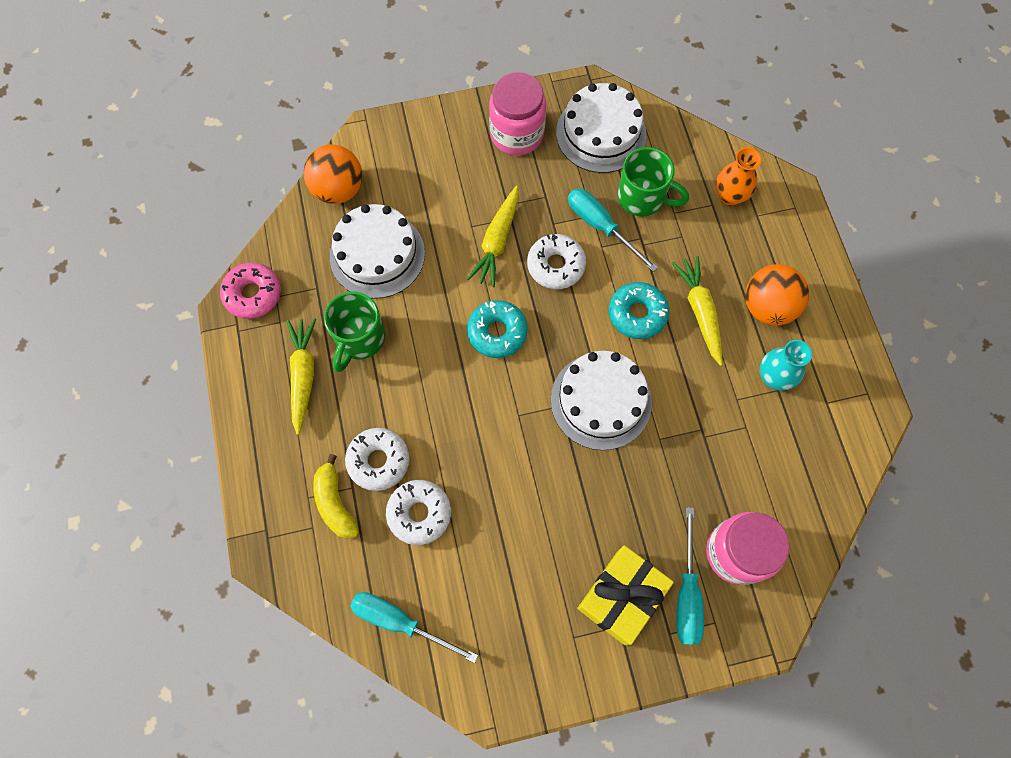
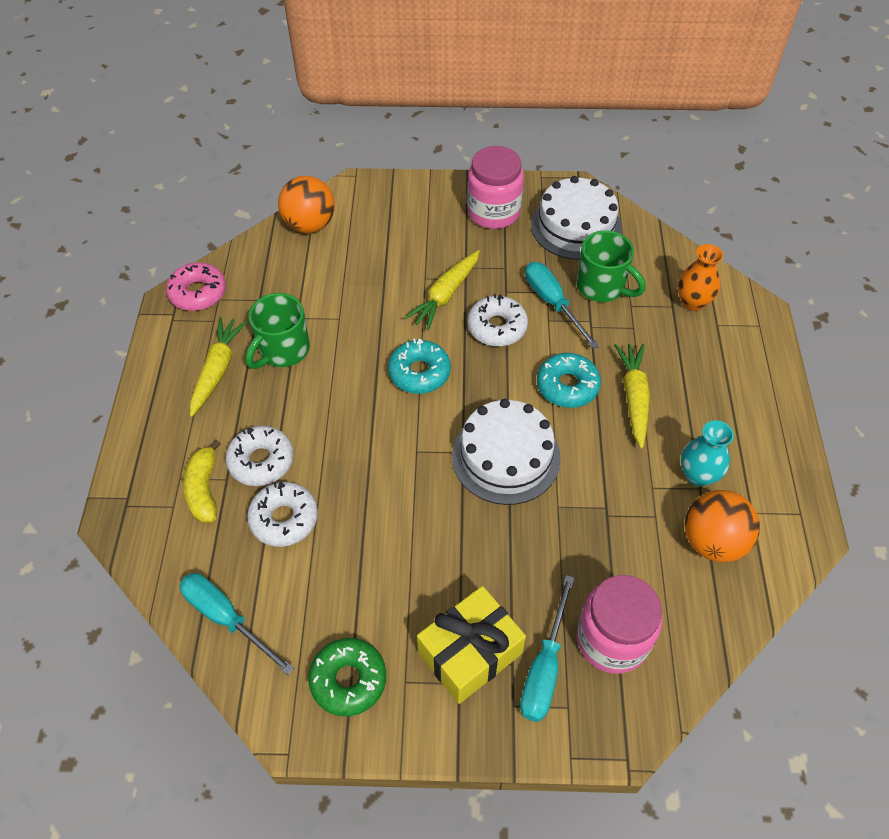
camera: 15 degrees right, 15 degrees down
(377, 254) = (326, 284): white cake -> none
(525, 649) = (348, 680): none -> green donut
(767, 307) = (707, 408): orange ball -> orange ball (712, 541)

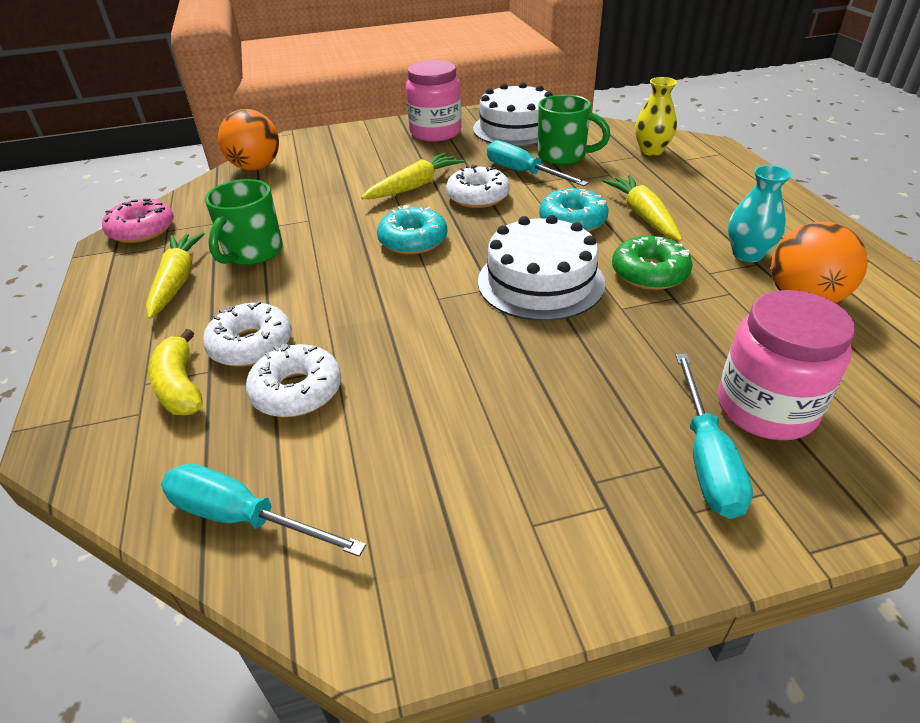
camera: 15 degrees left, 15 degrees down
(348, 680) = (450, 545): green donut -> green donut (649, 273)
(445, 295) = (414, 186): yellow carrot -> yellow carrot turned 150 degrees counterclockwise
(470, 653) = (603, 467): yellow gift -> none
(692, 302) = (651, 151): orange vase -> yellow vase

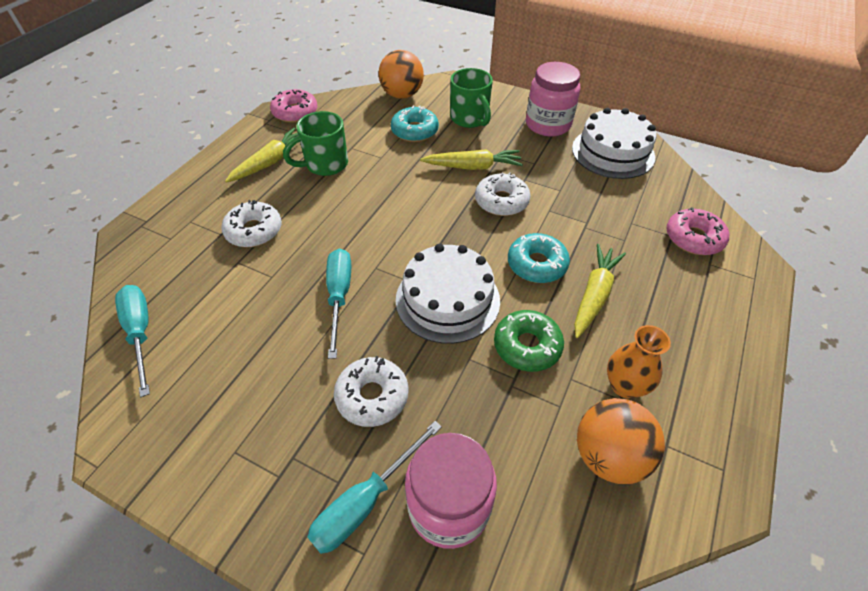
camera: 40 degrees right, 10 degrees up
(180, 386) = (200, 235): yellow banana -> none
(297, 391) = (239, 277): white donut -> white donut (372, 396)
(413, 240) = (417, 212): turquoise donut -> turquoise donut (414, 131)
(523, 173) = (560, 199): turquoise screwdriver -> turquoise screwdriver (339, 296)
(563, 156) = (612, 201): green mug -> green mug (470, 119)
(651, 151) = (693, 238): yellow vase -> pink donut
(747, 254) = (624, 386): turquoise vase -> orange vase

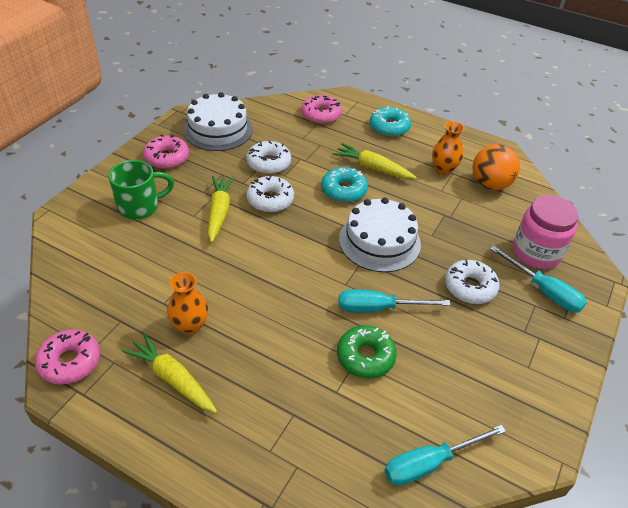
camera: 90 degrees left, 5 degrees down
(254, 231) = (292, 382): white donut -> white donut (268, 163)
(325, 165) = (190, 325): green mug -> orange vase
(402, 95) = (71, 257): orange ball -> none
(414, 131) = (148, 249): turquoise donut -> turquoise donut (389, 127)
(527, 346) = (418, 205): green donut -> green donut (365, 357)
(548, 124) = (167, 158): pink jar -> pink donut

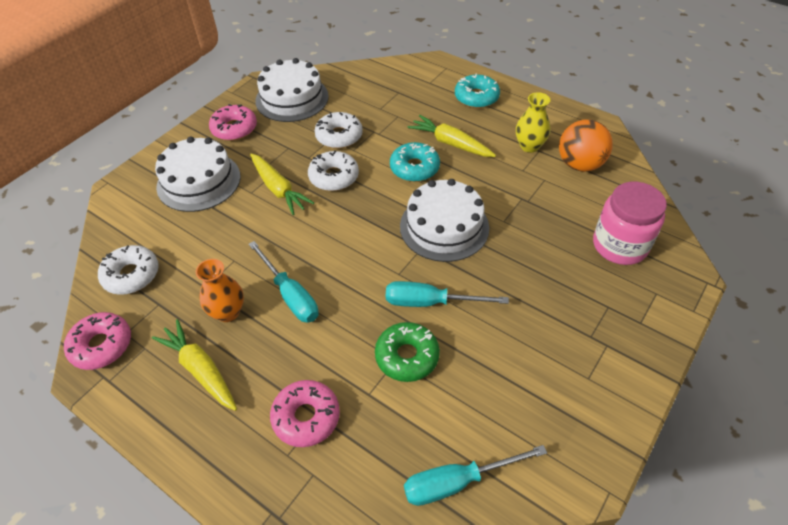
camera: 10 degrees right, 5 degrees up
(140, 206) = (198, 181): green mug -> white cake
(219, 212) = (278, 189): yellow carrot -> yellow carrot turned 135 degrees clockwise
(321, 115) = (404, 83): pink donut -> pink donut (306, 417)
(443, 169) = (529, 146): orange vase -> yellow vase
(470, 287) = (536, 282): white donut -> white donut (131, 275)
(544, 291) = (621, 290): turquoise screwdriver -> turquoise screwdriver (290, 295)

